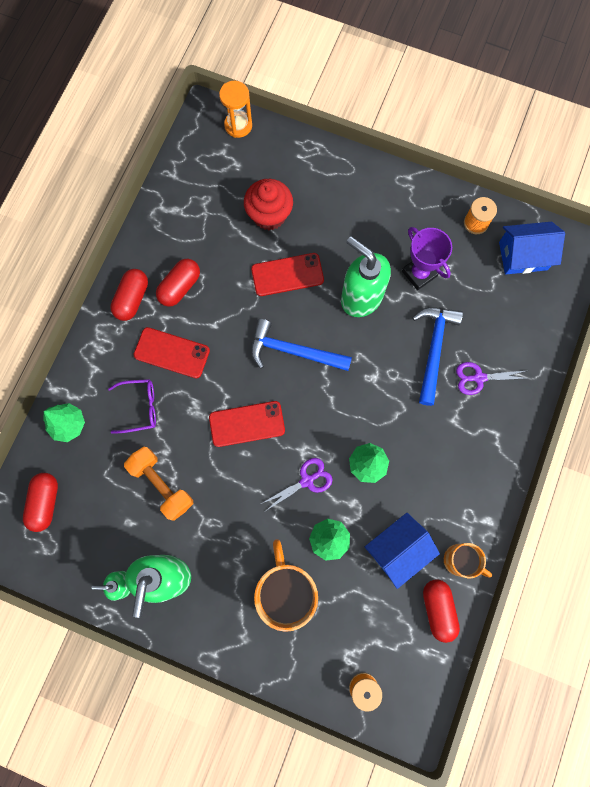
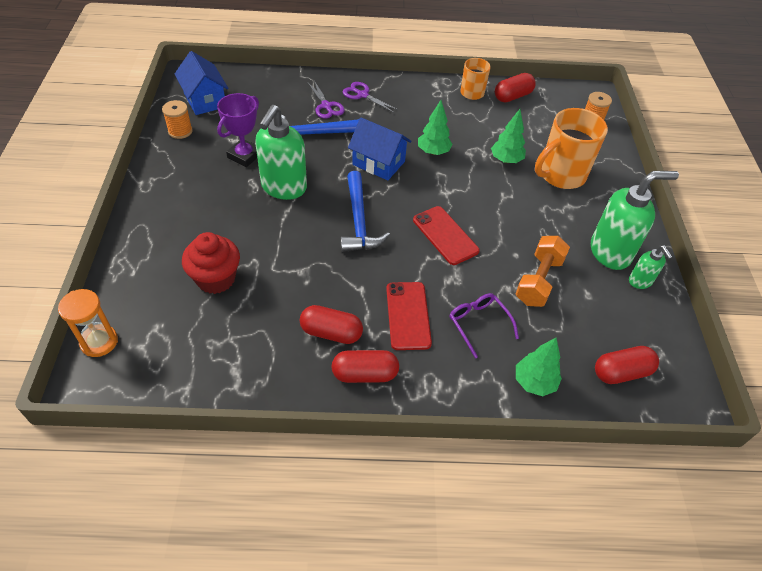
camera: 115 degrees left, 25 degrees down
(287, 275) = (281, 246): red phone -> none
(306, 481) = (469, 184): purple scissors -> purple scissors (362, 95)
(397, 550) = (487, 123): blue house -> blue house (378, 163)

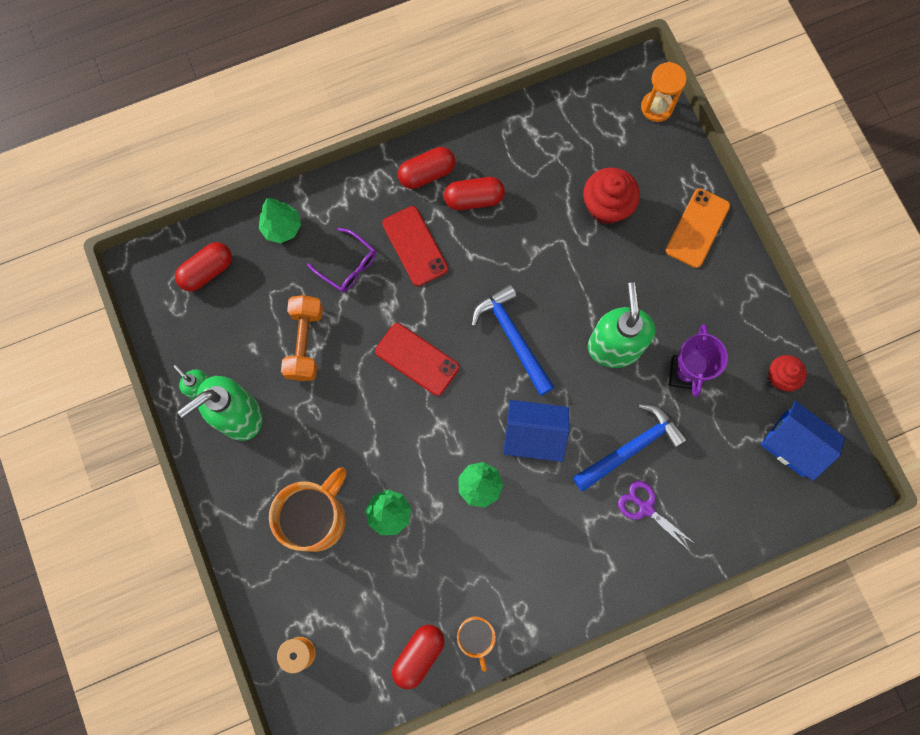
camera: 160 degrees right, 25 degrees up
(154, 234) = (697, 228): none -> orange phone
(180, 131) = (780, 377): orange spool -> red cupcake
(362, 95) = (613, 554): purple scissors -> none

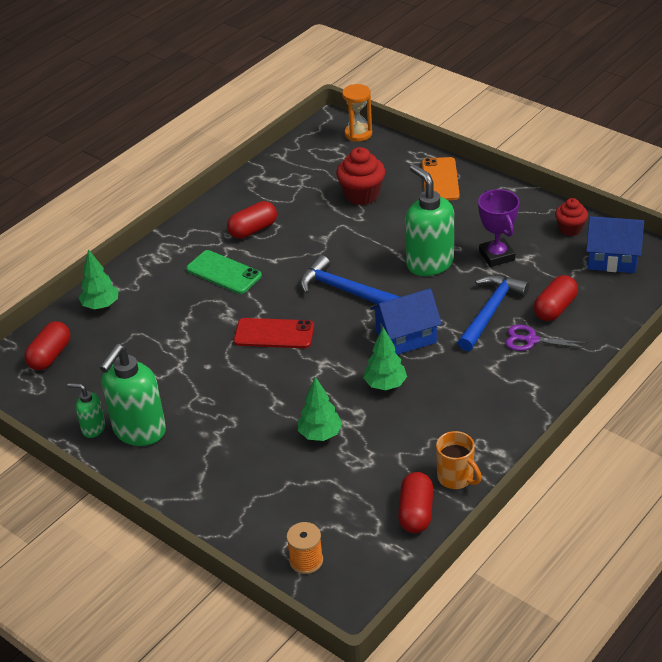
camera: 25 degrees left, 35 degrees down
(305, 343) = (169, 363): orange dumbbell -> none
(317, 518) = (258, 465): orange mug -> none
(347, 265) = (174, 305): purple glasses -> none
(415, 246) = (223, 272): red phone -> green phone
(427, 174) = (204, 231): red capsule -> red capsule (555, 308)

